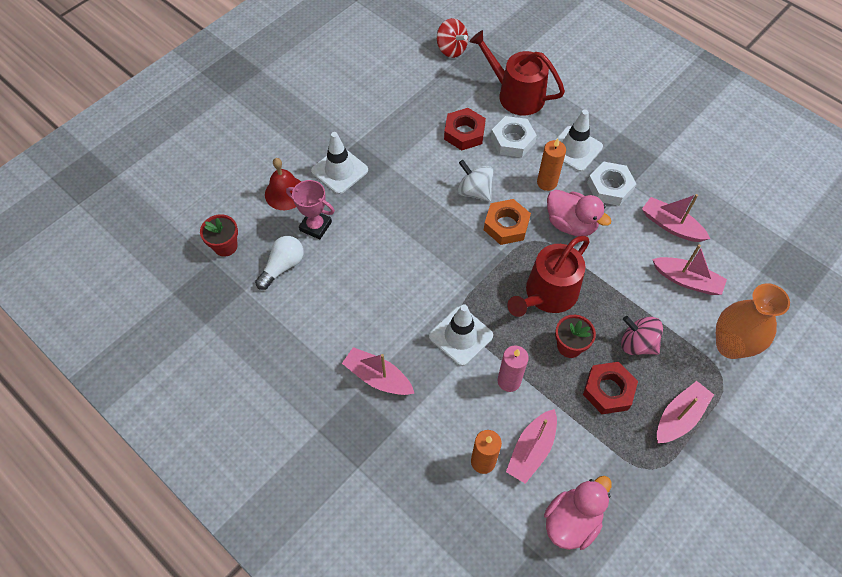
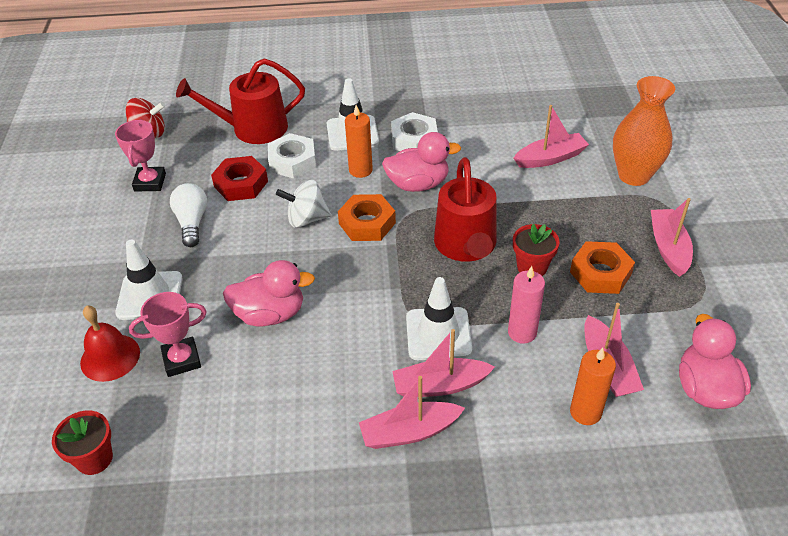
camera: 45 degrees left, 15 degrees down
(283, 266) = (188, 422): white light bulb -> white light bulb (192, 222)
(386, 238) = (270, 314): none -> pink duck
(415, 89) = (150, 182): none -> pink trophy
(608, 390) = (600, 273): red nut -> orange nut
(637, 344) = (575, 225): pink spinning top -> none
(671, 225) = (492, 132): pink boat -> pink boat (440, 385)

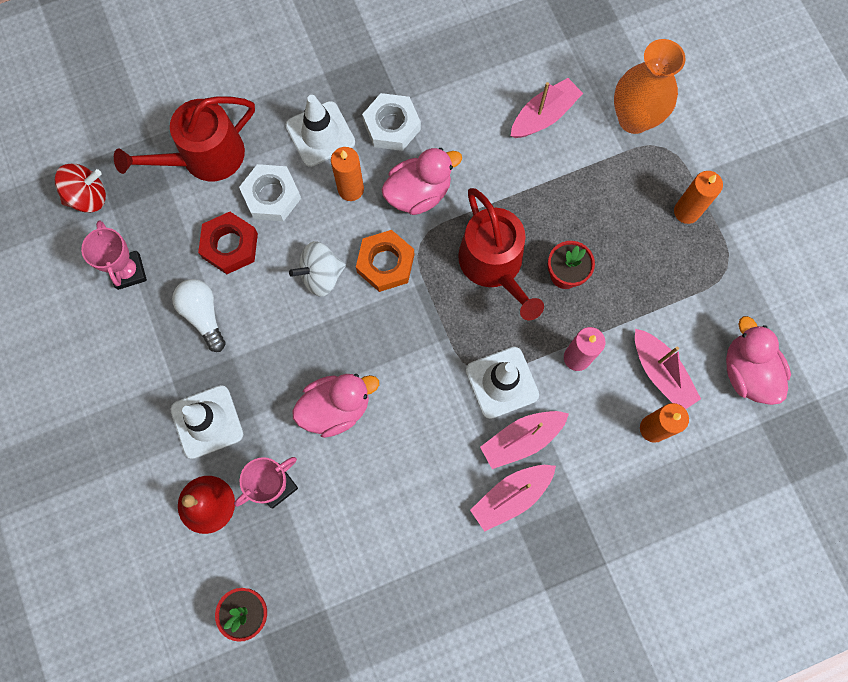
camera: 20 degrees left, 30 degrees up
(600, 273) = (630, 263): orange nut -> none
(668, 248) = (686, 211): pink boat -> orange candle

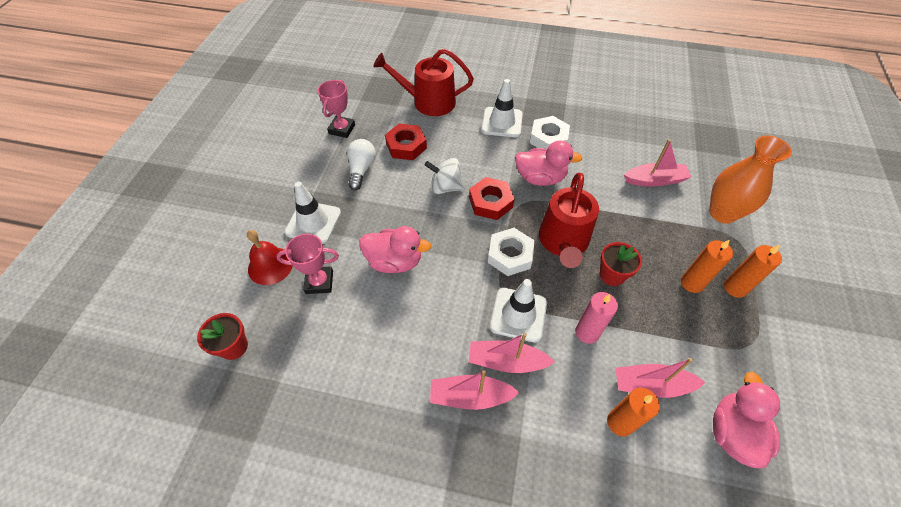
camera: 35 degrees right, 20 degrees down
(88, 197) = (353, 89): red spinning top -> none
(271, 196) = (450, 136): white nut -> white nut (510, 255)
(350, 189) = (499, 155): orange candle -> orange candle (691, 283)
(385, 263) = (490, 202): orange nut -> red nut
(661, 373) = (651, 385): pink boat -> pink boat turned 90 degrees clockwise

